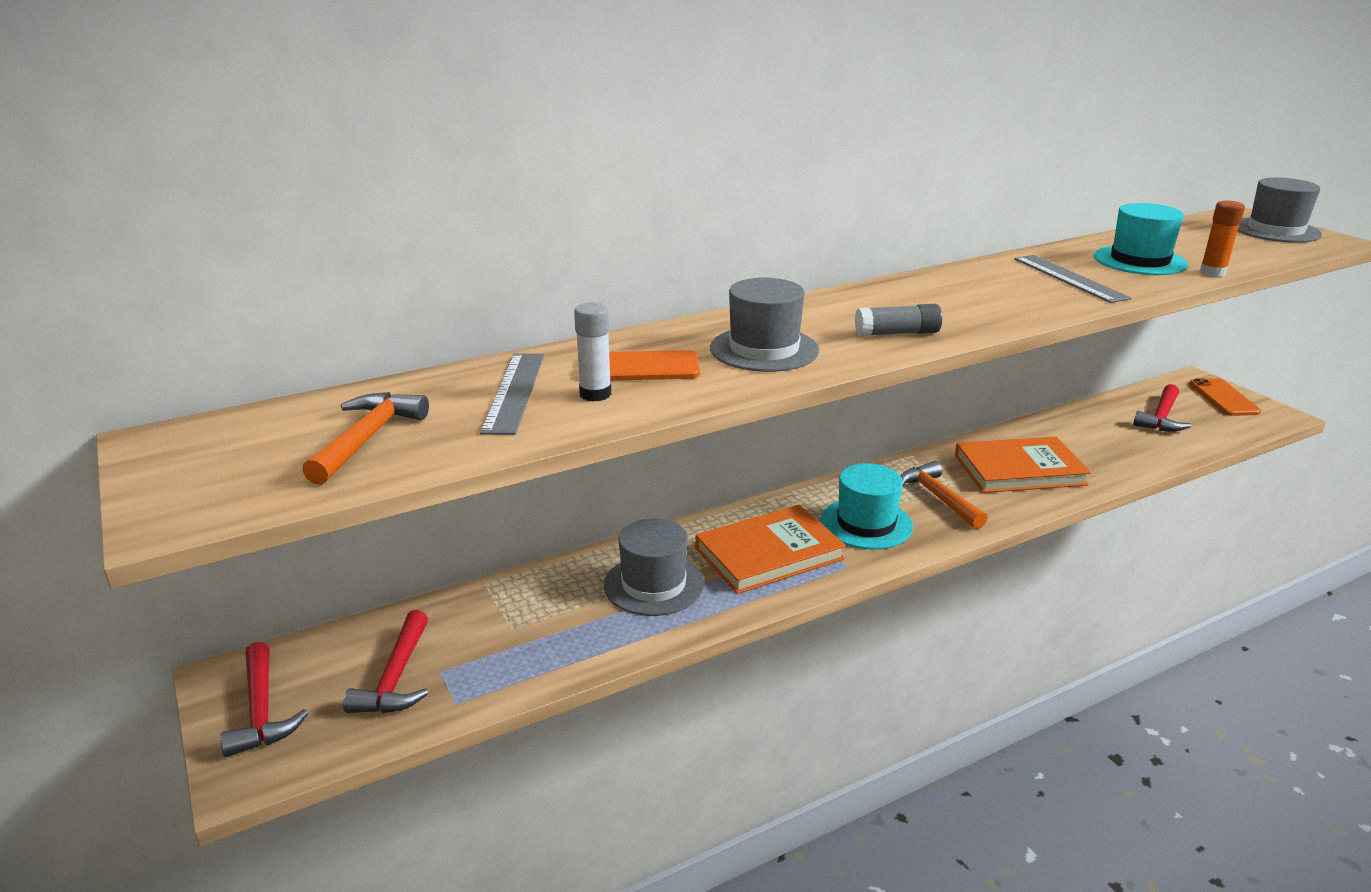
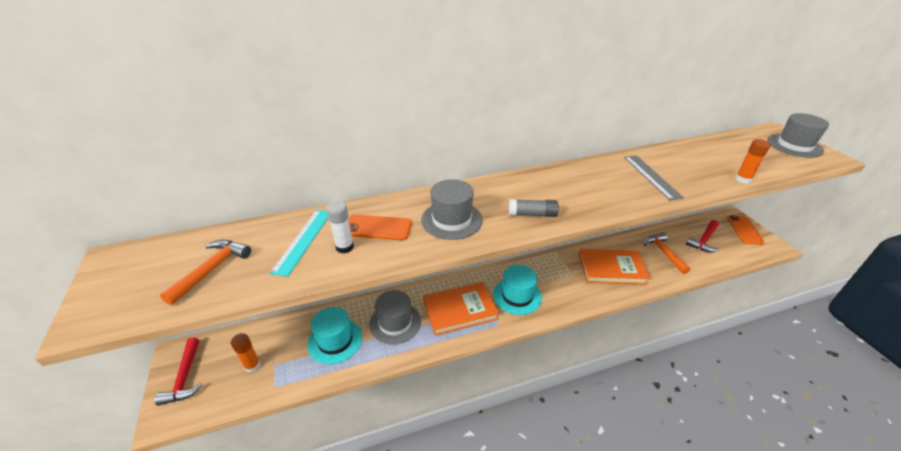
camera: 10 degrees right, 10 degrees up
(396, 677) = (252, 366): red hammer -> orange glue stick
(514, 392) = (303, 240): grey ruler -> turquoise ruler
(938, 497) = (561, 283): orange hammer -> orange hammer (664, 253)
(1139, 261) = (700, 165): turquoise hat -> turquoise hat (335, 341)

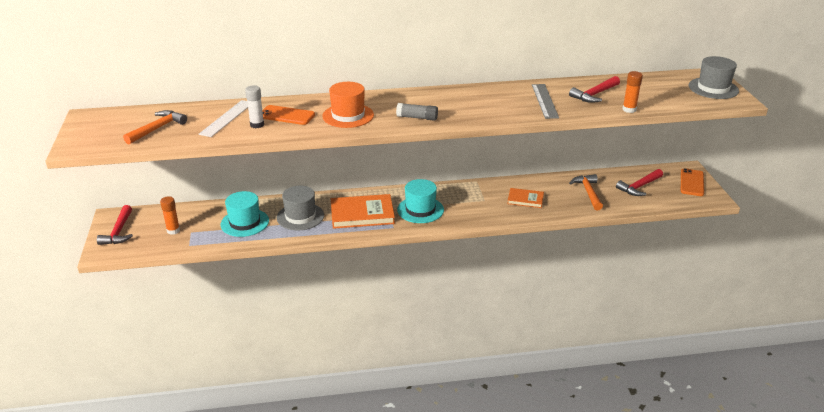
camera: 10 degrees right, 5 degrees down
(303, 240) = (226, 118): turquoise ruler -> white ruler
(451, 220) = (348, 115): grey hat -> orange hat
(612, 269) = (525, 199): orange book -> orange book, size x0.57
(693, 164) = (594, 94): none -> red hammer

